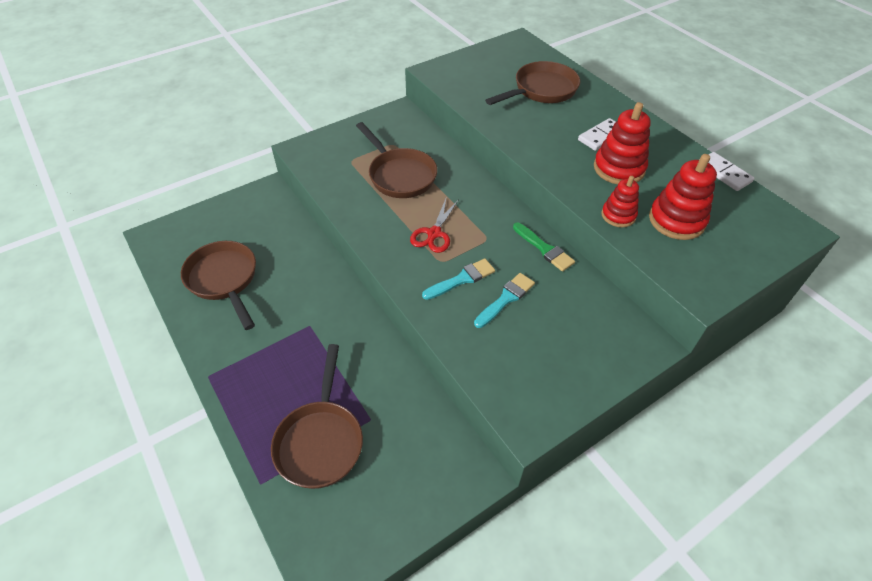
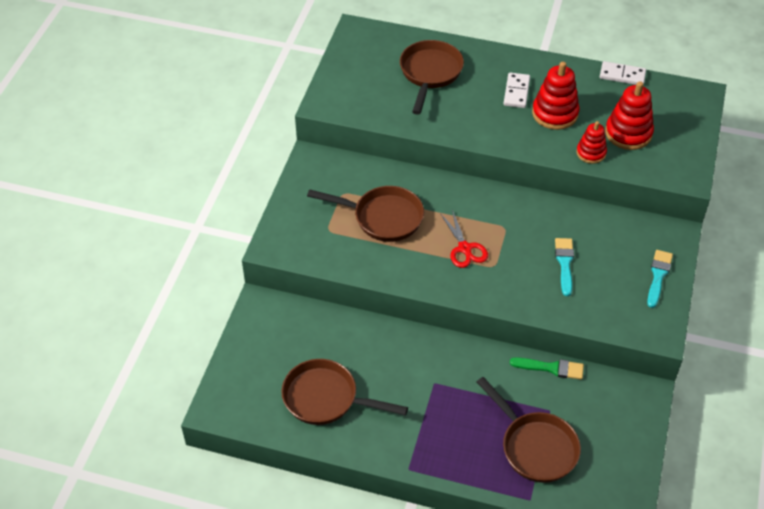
camera: 40 degrees left, 0 degrees up
(462, 279) = (522, 269): turquoise brush -> turquoise brush (658, 276)
(544, 249) = (550, 209): green brush -> green brush (551, 368)

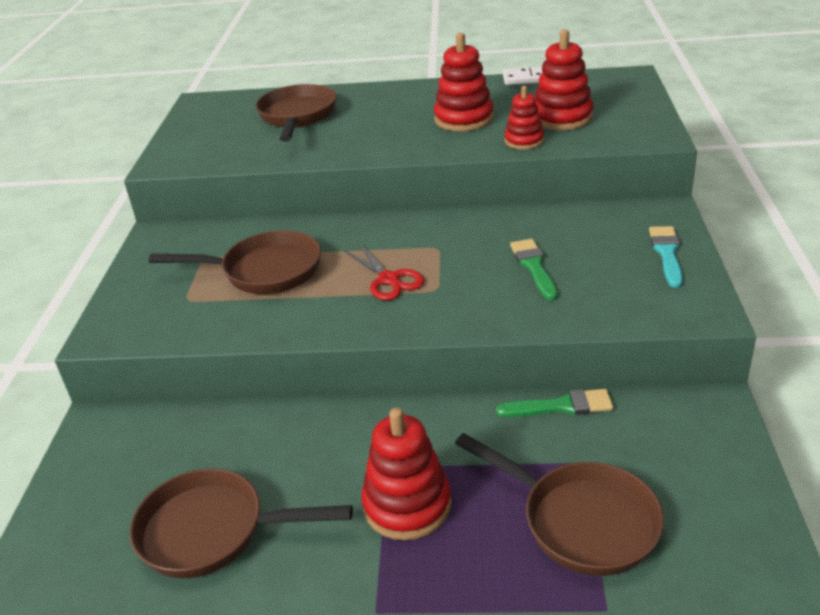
camera: 10 degrees left, 15 degrees down
(439, 411) = (407, 505): none -> red stacking toy
(516, 92) = (409, 111): white domino -> none
(564, 263) = (534, 267): turquoise brush -> green brush

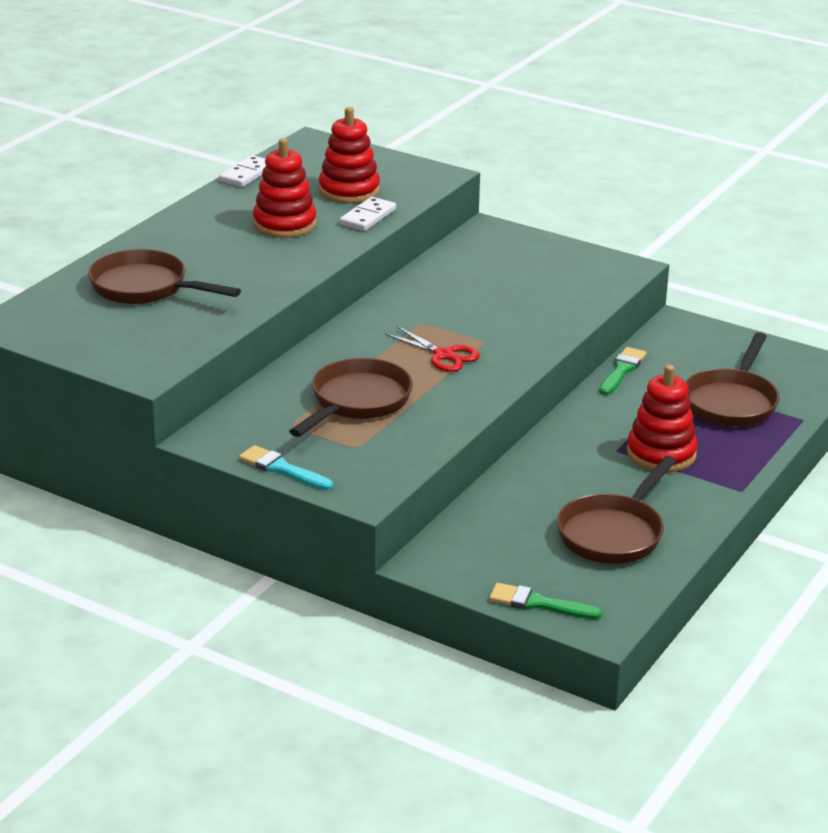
camera: 65 degrees left, 5 degrees down
(388, 279) = (443, 355): red scissors -> red scissors turned 45 degrees clockwise
(524, 141) = (367, 217): red stacking toy -> white domino
(534, 267) = (501, 298): green brush -> green brush (538, 603)
(580, 521) = (731, 402): brown pan -> brown pan turned 135 degrees clockwise
(667, 253) = (546, 250): turquoise brush -> turquoise brush (282, 469)

